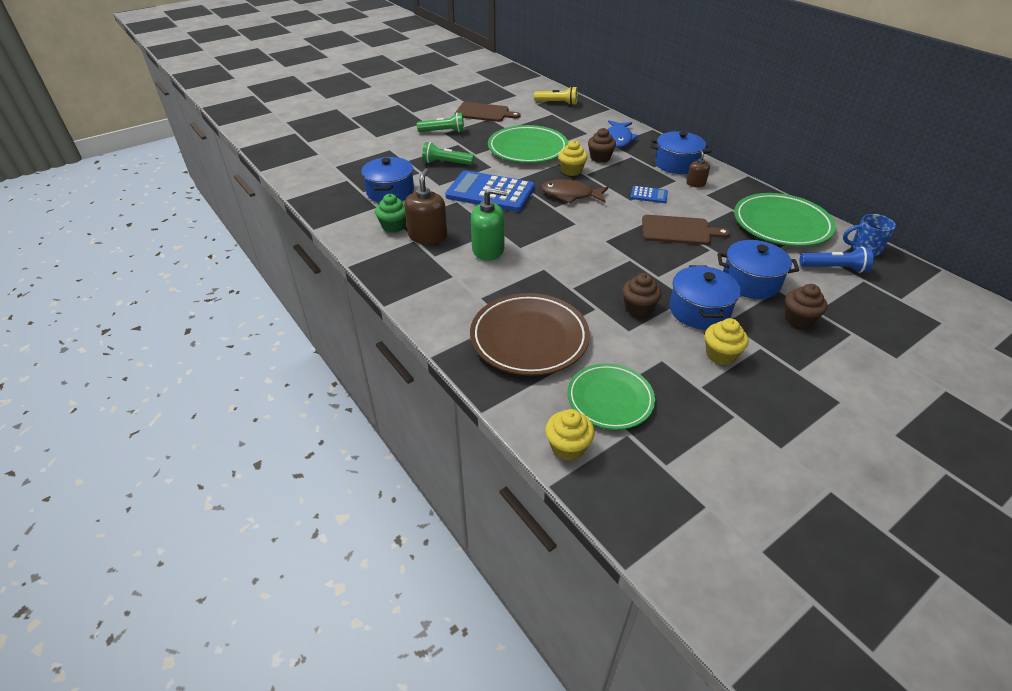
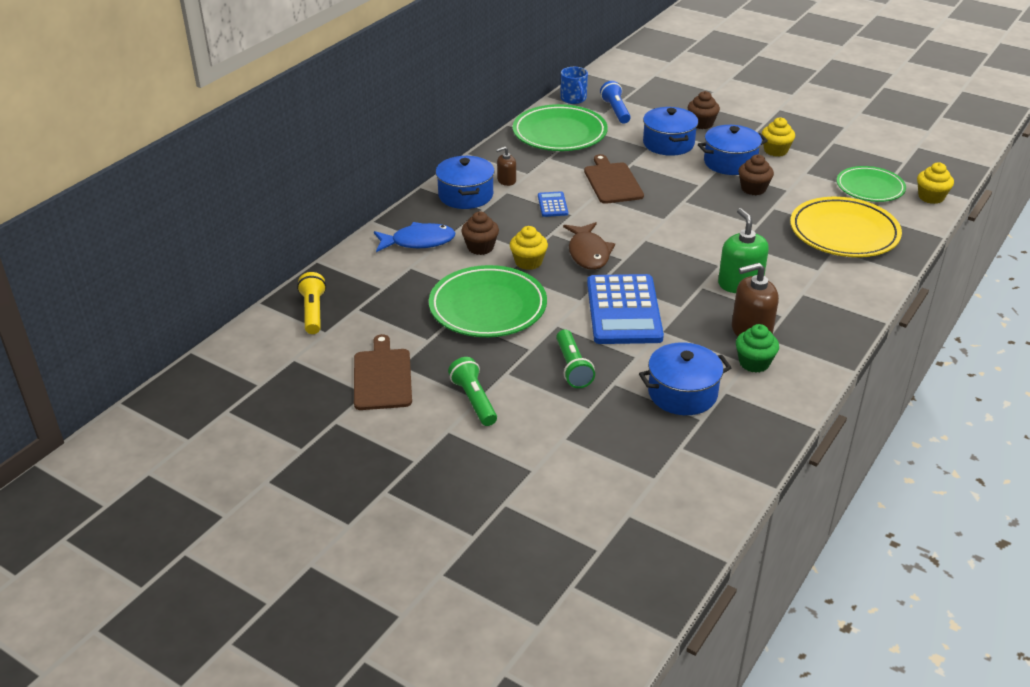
camera: 110 degrees left, 5 degrees down
(529, 338) = (844, 233): brown plate -> yellow plate

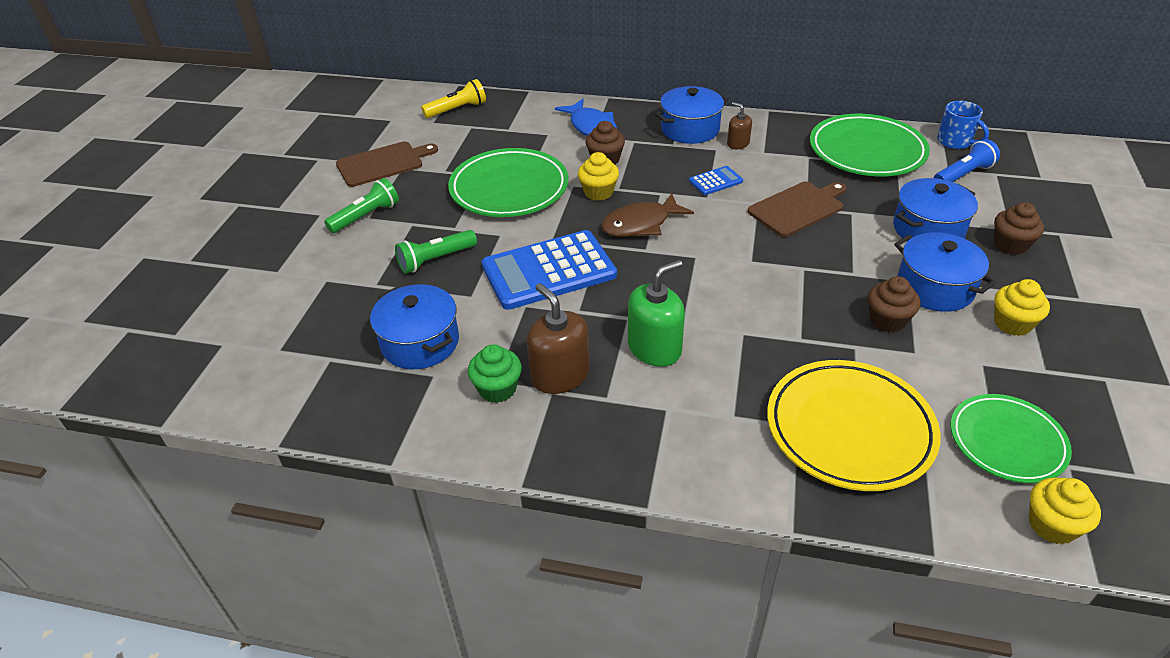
camera: 70 degrees right, 5 degrees up
(573, 99) = (955, 142): blue mug -> blue mug turned 90 degrees counterclockwise

